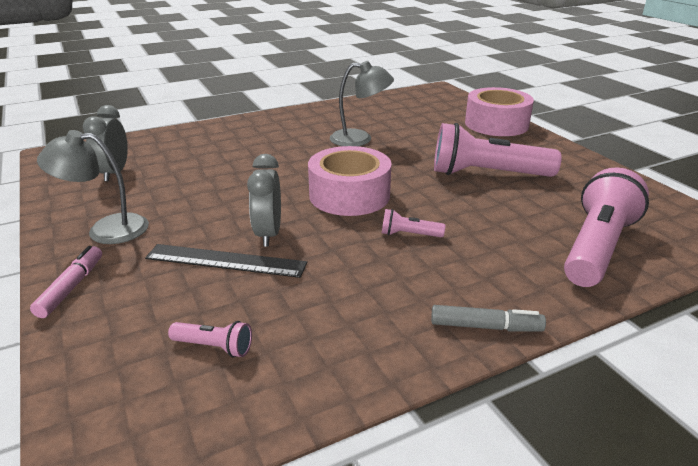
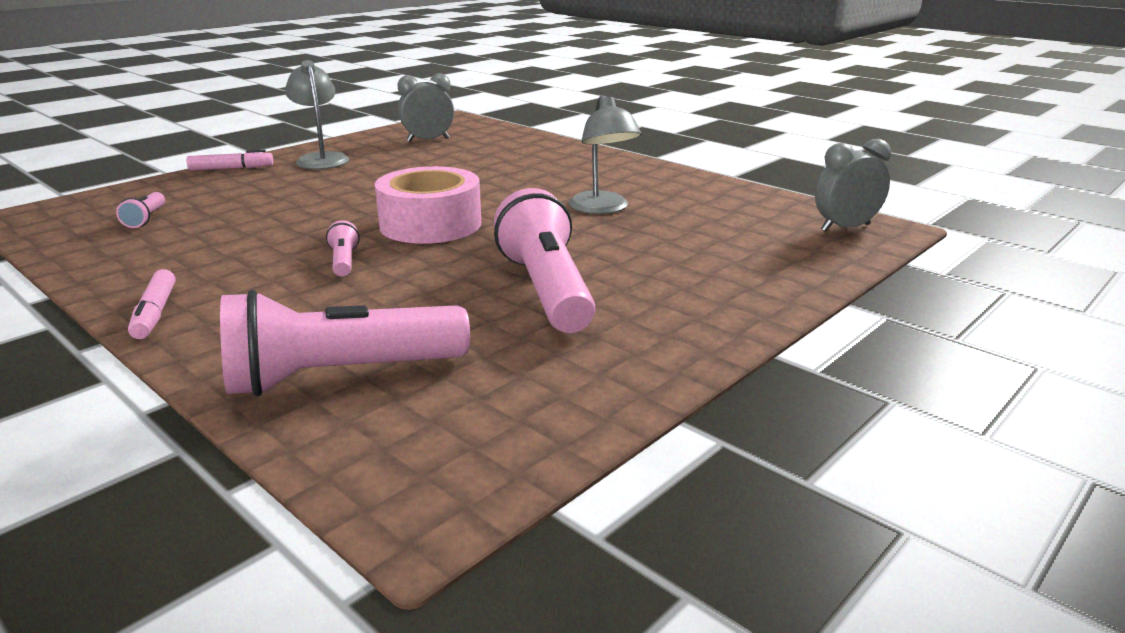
camera: 70 degrees right, 5 degrees down
(226, 260) = (275, 200): black ruler -> none
(268, 234) = (328, 206): grey clock -> grey clock (845, 228)
(485, 326) = (155, 313): grey marker -> pink marker
(496, 124) = (771, 284): pink tape -> none
(597, 247) = (340, 376): pink flashlight -> pink flashlight turned 150 degrees clockwise

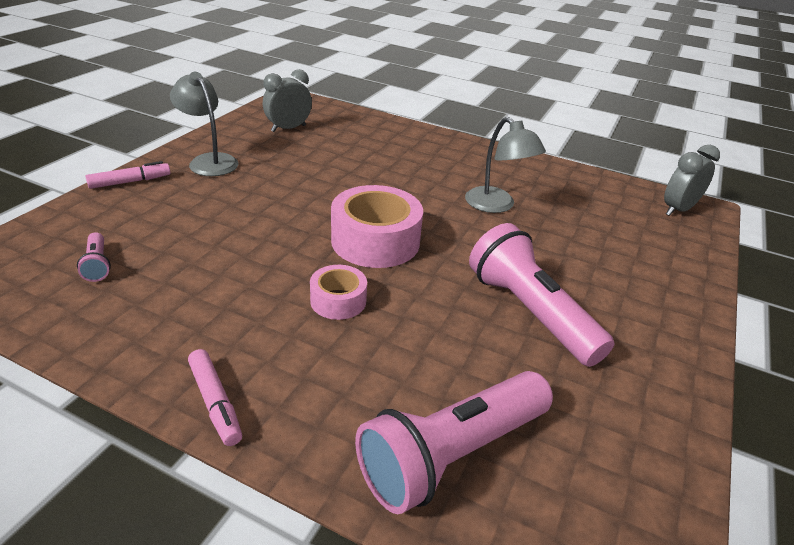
camera: 20 degrees left, 10 degrees up
(344, 261) = (338, 301): pink flashlight -> pink tape

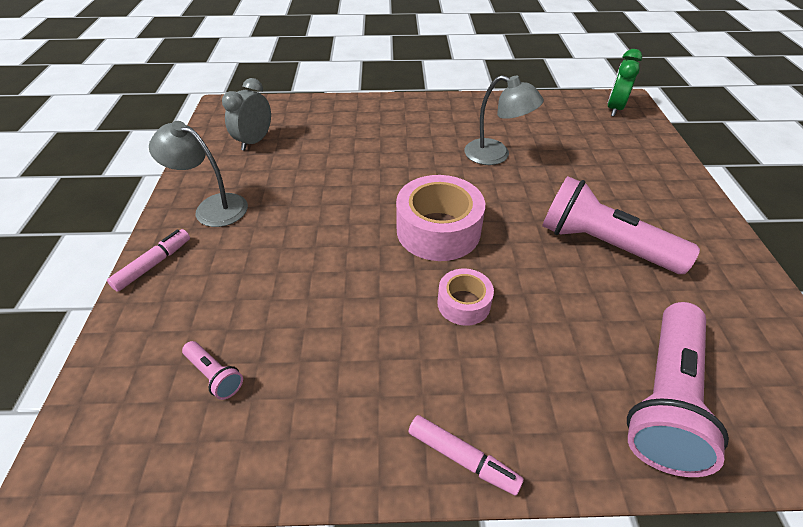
camera: 25 degrees left, 10 degrees up
(678, 210) = (614, 108): grey clock -> green clock

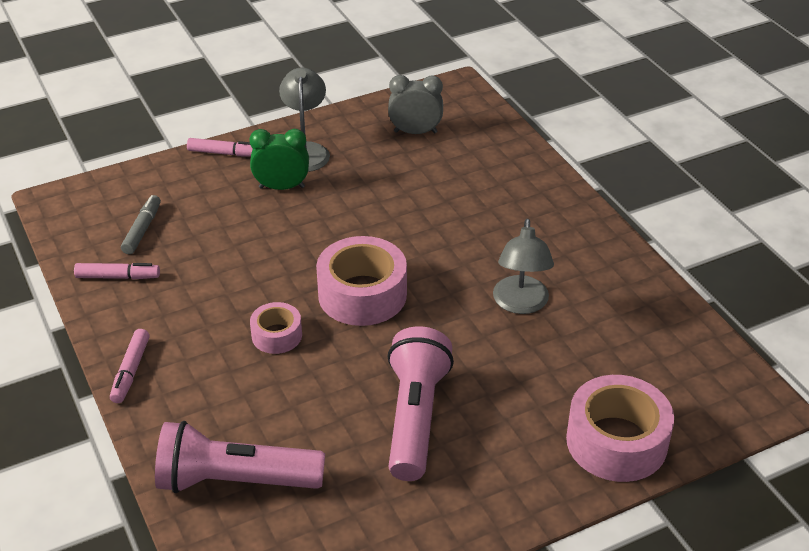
camera: 65 degrees right, 5 degrees down
(215, 375) = (142, 230): pink flashlight -> grey marker
(282, 426) = (118, 277): none -> pink marker
(614, 108) = (725, 392): green clock -> green clock (282, 187)
(650, 159) = (616, 441): none -> pink tape

